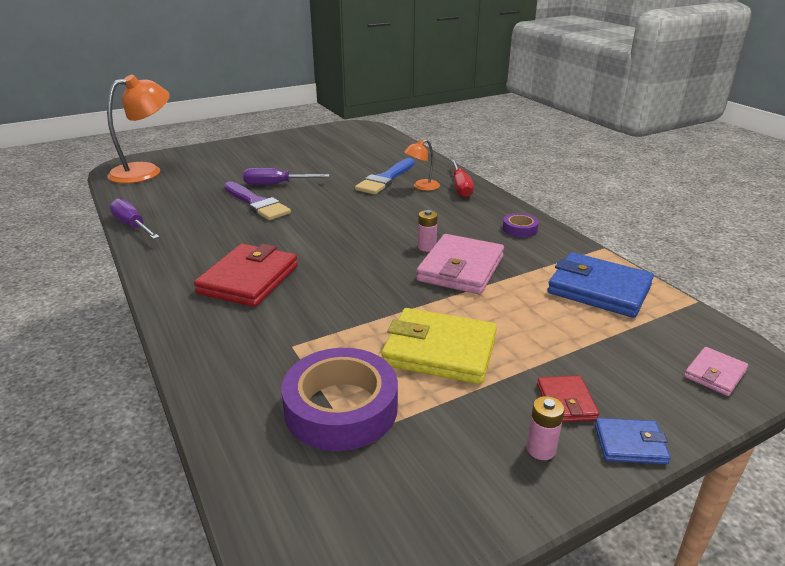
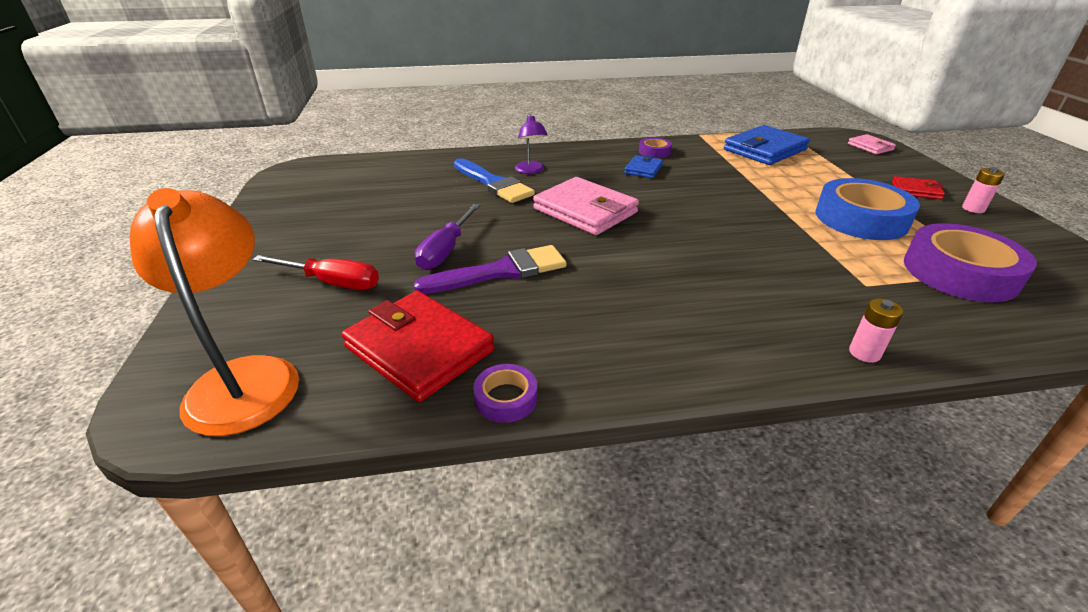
camera: 70 degrees left, 5 degrees up
(132, 225) = (506, 398): purple screwdriver -> purple tape
(249, 279) = (724, 297): red wallet -> red wallet (419, 349)
(421, 187) = (531, 171): orange lamp -> purple lamp
(426, 247) = (675, 192): pink battery -> pink battery (864, 353)
(440, 350) = (861, 218): yellow wallet -> blue tape
(460, 187) = (547, 155): red screwdriver -> red screwdriver (332, 283)
(460, 268) = (722, 186): pink wallet -> pink wallet (585, 211)
(630, 444) = (953, 184): blue wallet -> blue wallet (643, 169)

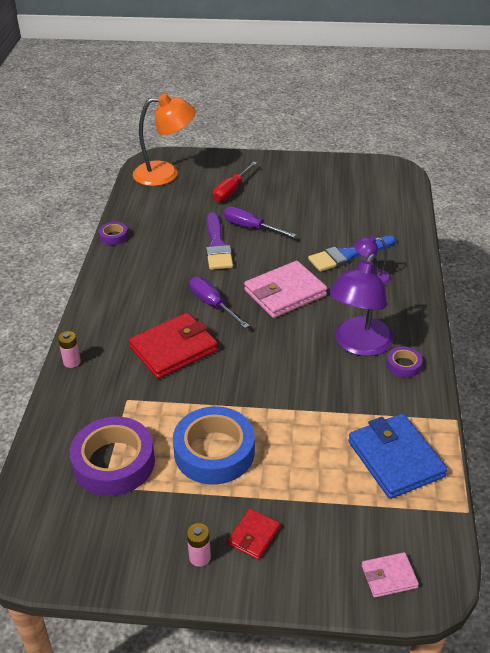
camera: 105 degrees right, 5 degrees up
(419, 349) = (160, 215): red wallet -> red wallet (173, 349)
(639, 254) = (212, 304): none -> purple screwdriver
(643, 169) = (359, 345): blue wallet -> purple lamp

